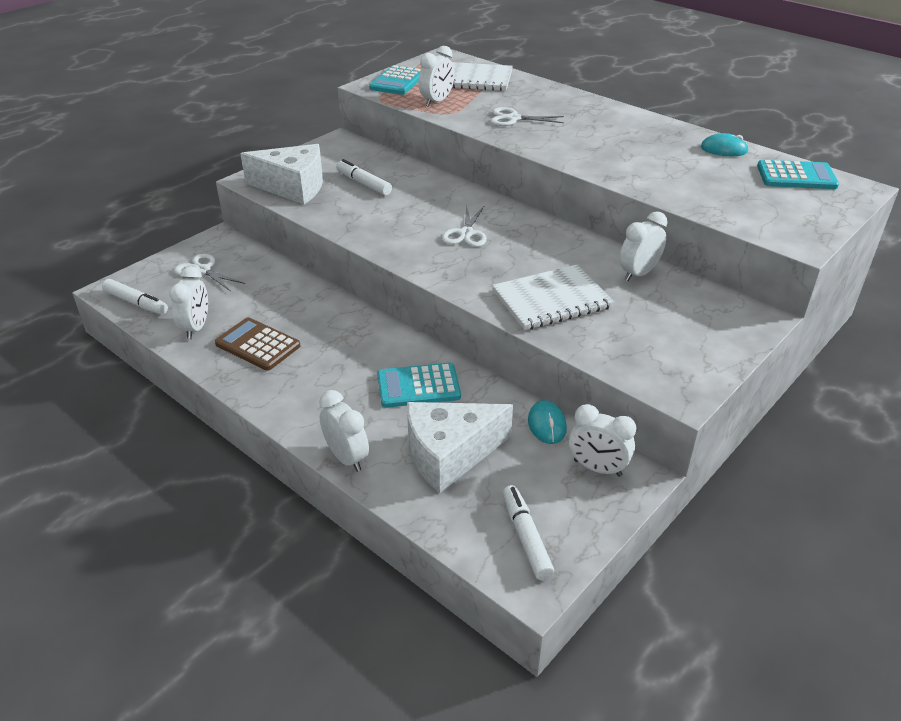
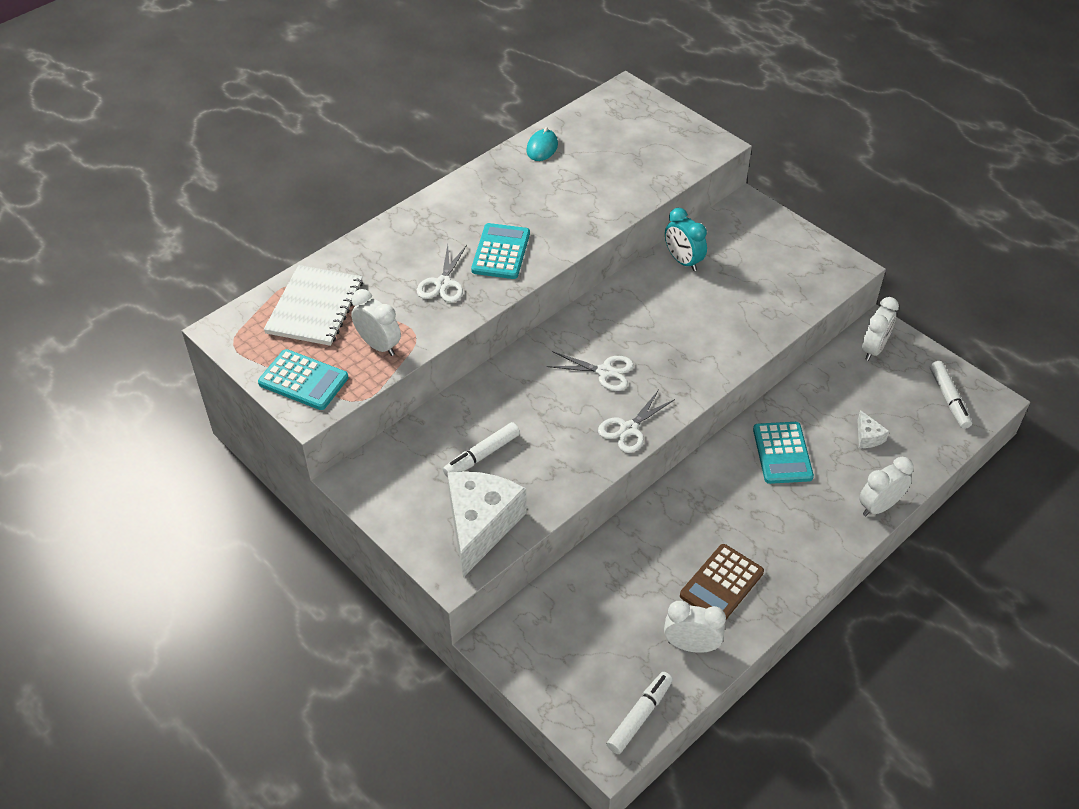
camera: 85 degrees left, 10 degrees up
(202, 270) = (573, 653): white scissors -> white scissors (628, 429)
(449, 454) = (868, 437): white cheese -> white cheese, size x0.42
(526, 537) = (949, 399): white marker -> white marker turned 90 degrees counterclockwise
(546, 424) = (826, 372): turquoise mouse -> none
(551, 299) = (724, 323): white notebook -> none
(638, 274) = (683, 261): white clock -> turquoise clock
(796, 176) = (601, 118): turquoise calculator -> turquoise calculator (501, 252)

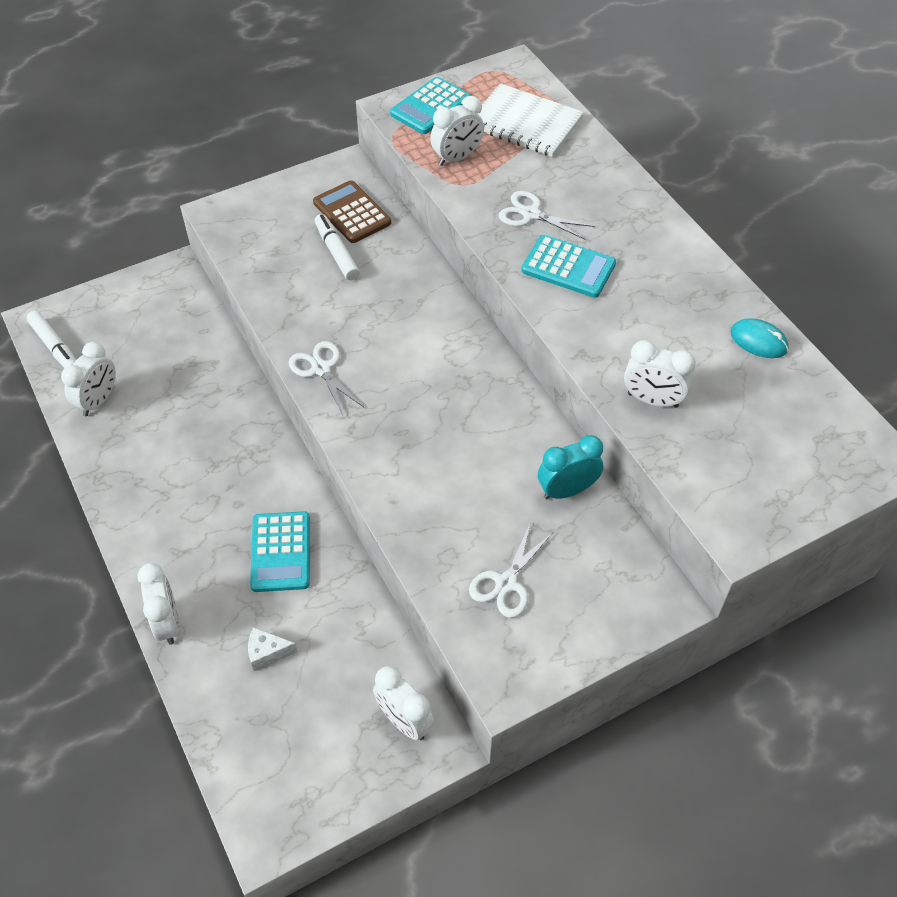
camera: 105 degrees right, 5 degrees up
(480, 525) = (257, 238): white cheese -> none
(605, 372) = (408, 368): white scissors -> white scissors (506, 583)
(621, 192) = (652, 400): none -> white clock
(721, 584) = (148, 443): brown calculator -> brown calculator (352, 213)
(782, 453) = (280, 552): turquoise calculator -> turquoise calculator turned 105 degrees counterclockwise
(949, 399) = (288, 780): white marker -> none

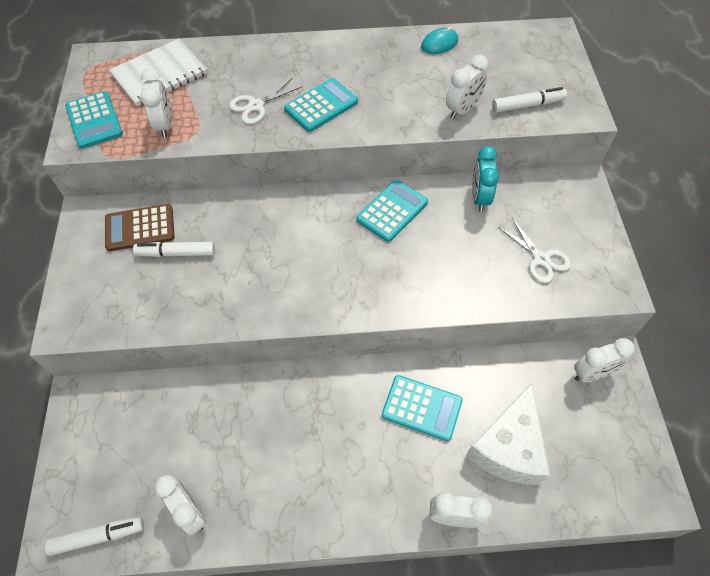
camera: 65 degrees left, 5 degrees up
(267, 652) = (508, 447): white cheese -> white cheese, size x2.40
(321, 369) = (294, 305): white scissors -> none
(494, 410) = (392, 211): none -> turquoise calculator
(708, 466) = (527, 105): none -> white marker

